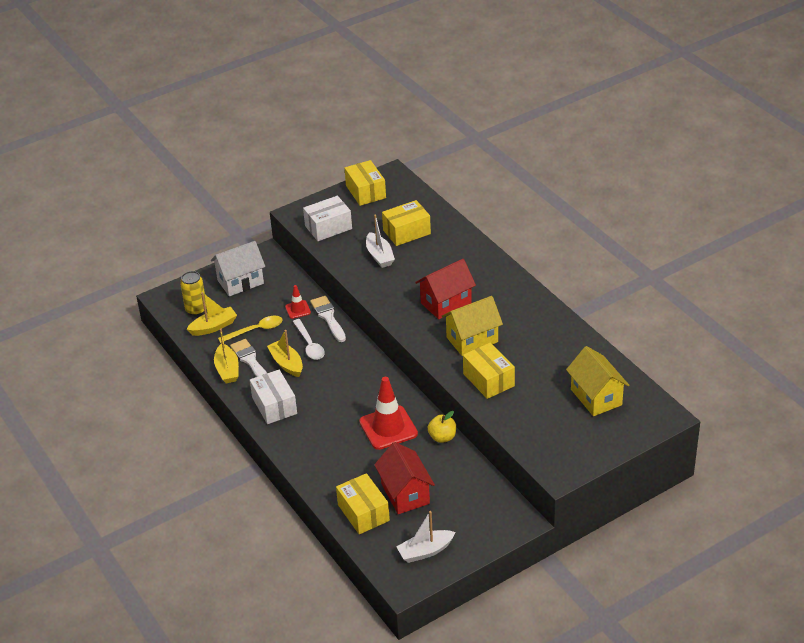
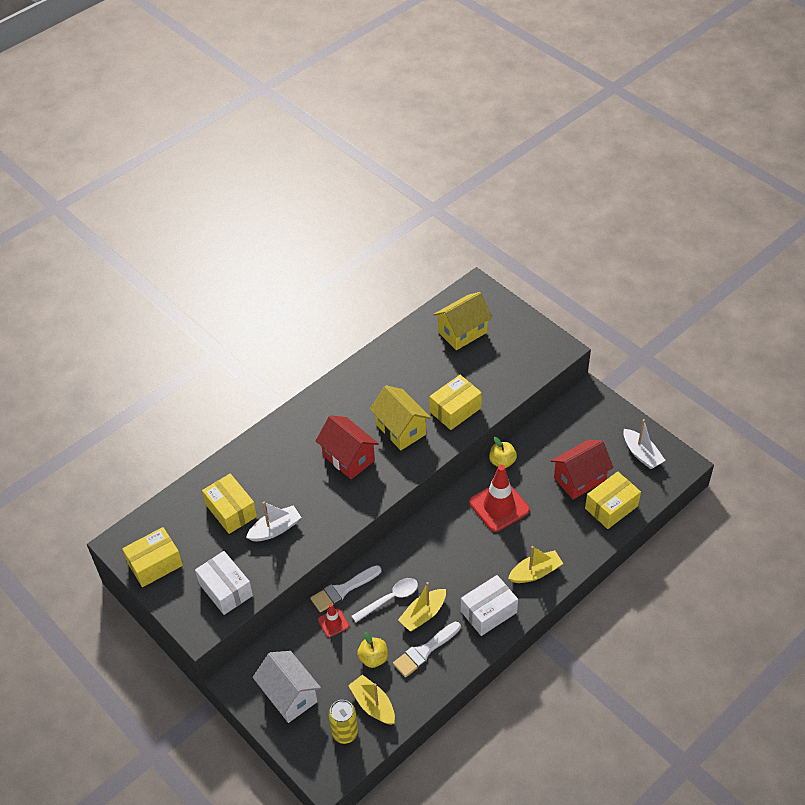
camera: 100 degrees left, 10 degrees up
(227, 370) = (442, 671): yellow boat -> yellow boat (535, 572)
(255, 330) = (373, 658): yellow spoon -> yellow apple

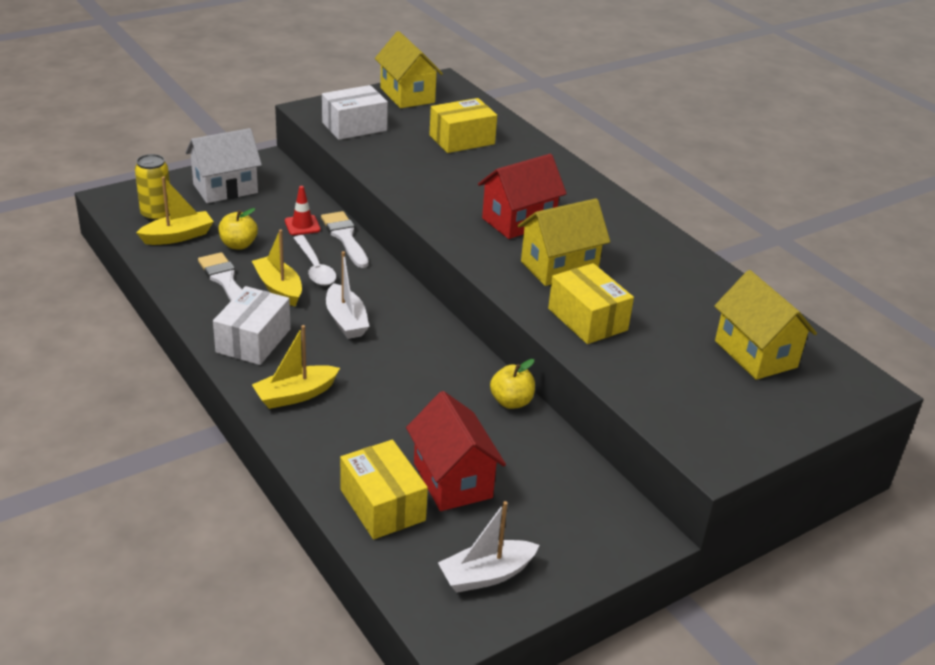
camera: 95 degrees right, 15 degrees down
(155, 564) = (407, 95): yellow box -> yellow house
(275, 529) = (424, 162): white boat -> white boat (346, 321)
(488, 612) = (253, 340): white box -> white box turned 45 degrees clockwise
(499, 506) = (427, 383): red traffic cone -> none
(535, 572) = (295, 395): yellow boat -> yellow boat turned 75 degrees clockwise

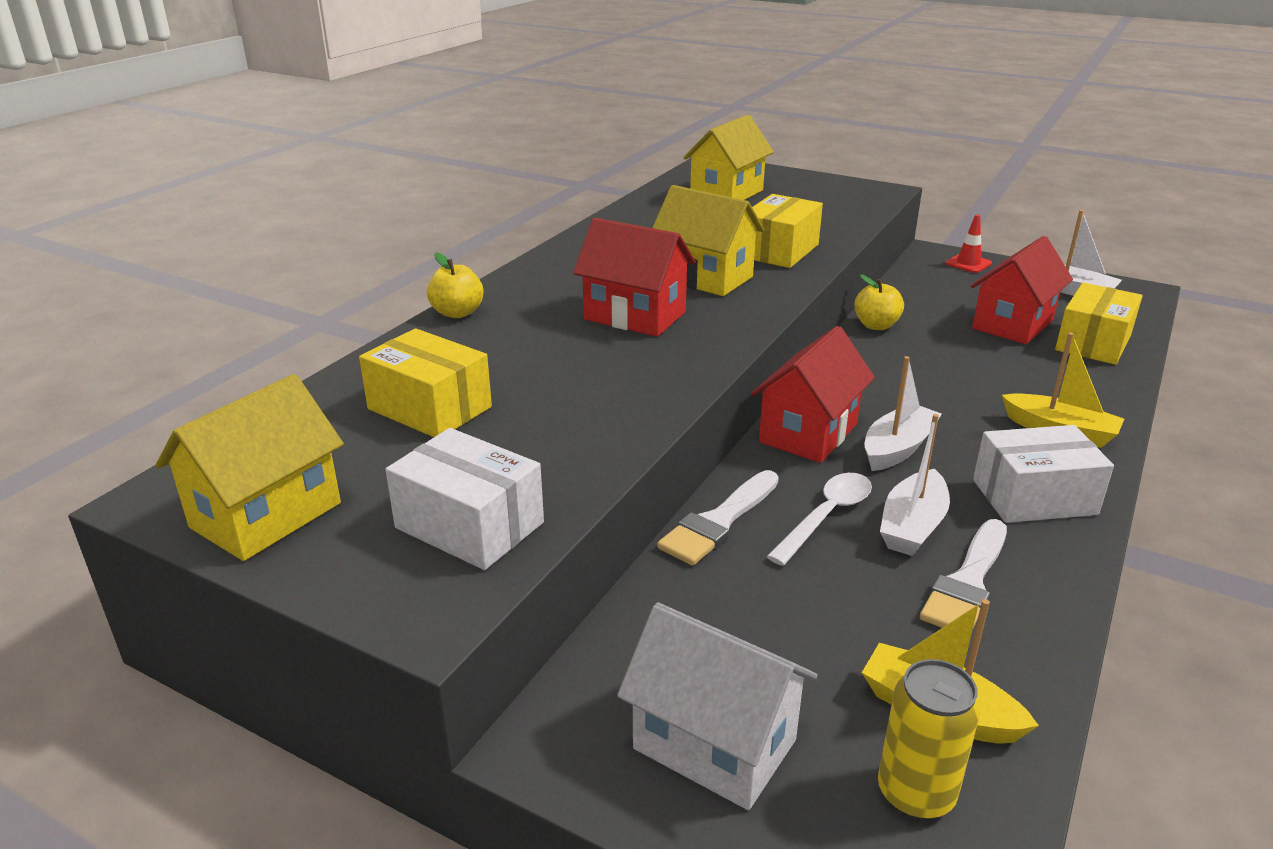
camera: 115 degrees left, 5 degrees down
(238, 245) = (867, 620): yellow apple -> yellow apple (457, 313)
(279, 288) = (912, 526): yellow boat -> white boat
(302, 225) = (733, 578): red traffic cone -> red traffic cone (968, 263)
(393, 298) = (808, 433): none -> red house

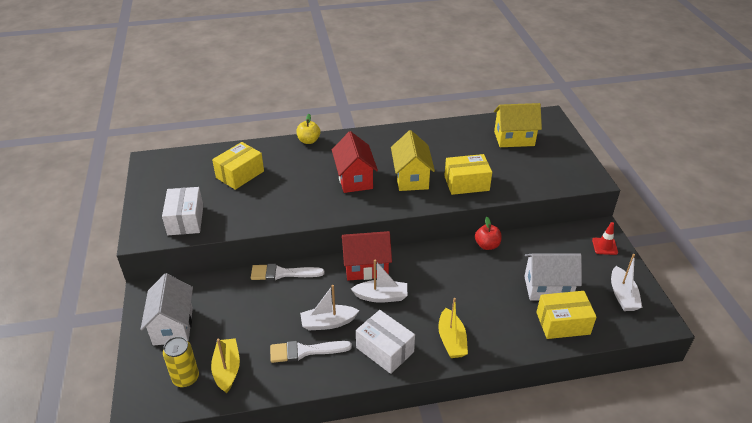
camera: 50 degrees right, 10 degrees up
(266, 515) = (157, 182): yellow house -> none
(429, 408) = (240, 174): yellow box -> yellow box turned 45 degrees clockwise
(826, 516) = (312, 298): white spoon -> none
(876, 325) = (487, 245): yellow apple -> red apple
(1012, 324) = (547, 288): red house -> white house

